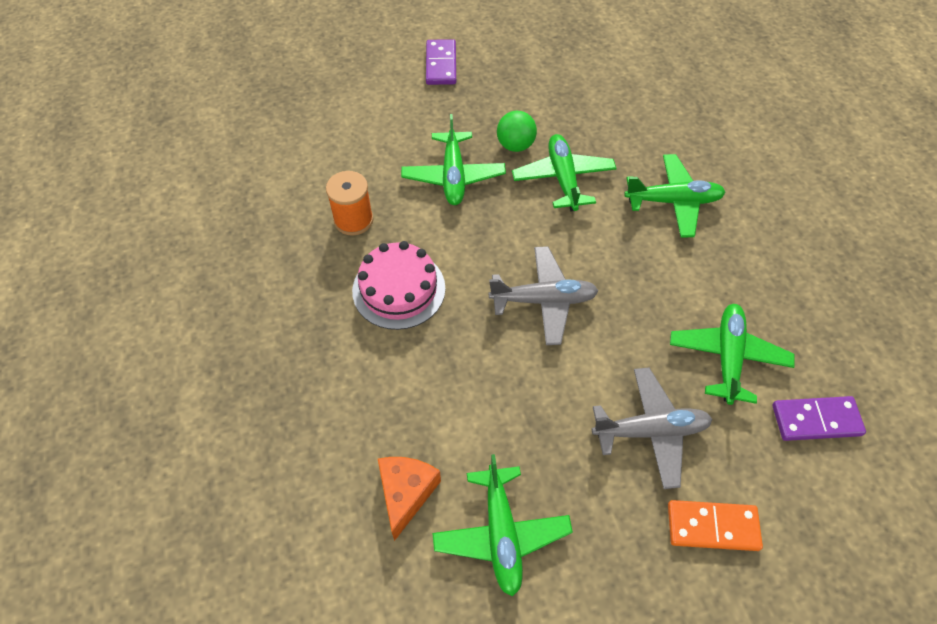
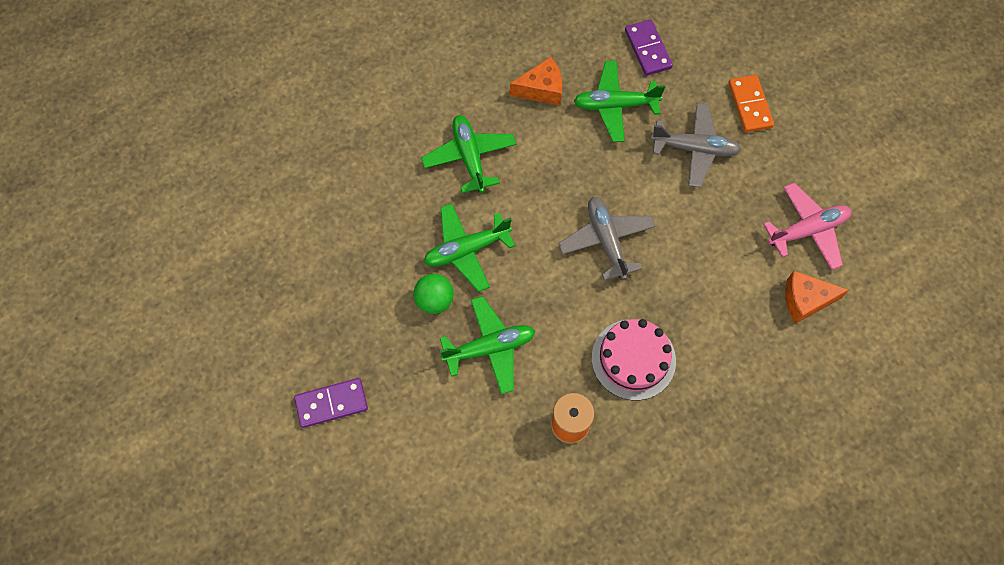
camera: 105 degrees left, 10 degrees up
(501, 534) = (807, 230): green plane -> pink plane
(650, 431) = (694, 149): grey plane -> grey plane turned 120 degrees clockwise
(758, 286) = (541, 89): none -> orange cheese

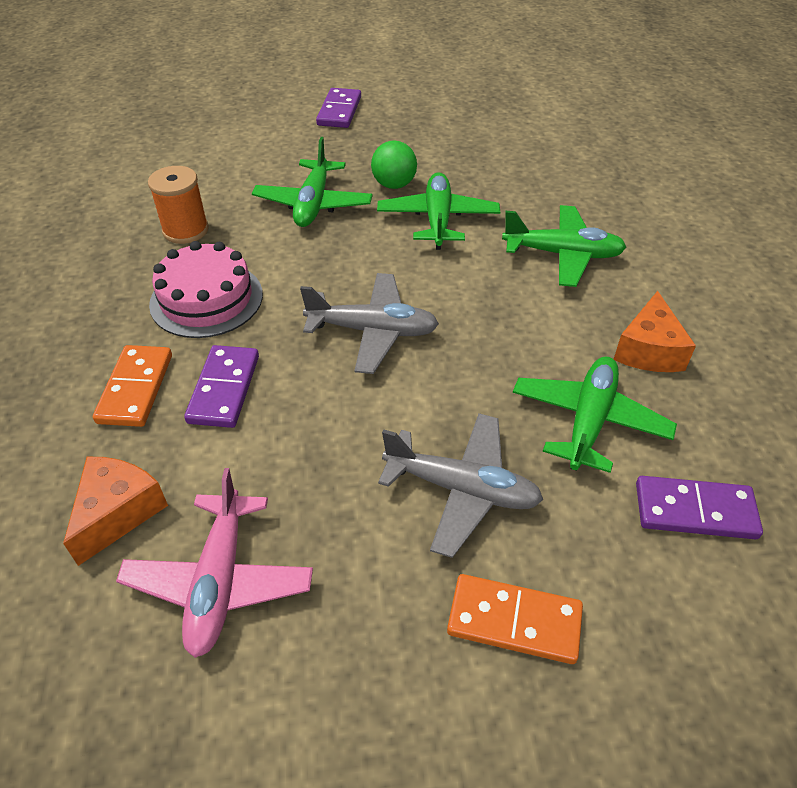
camera: 115 degrees right, 20 degrees down
(694, 149) = (462, 489): grey plane -> grey plane turned 105 degrees counterclockwise
(699, 299) = (224, 389): none -> purple domino
(728, 350) = (136, 388): none -> orange domino

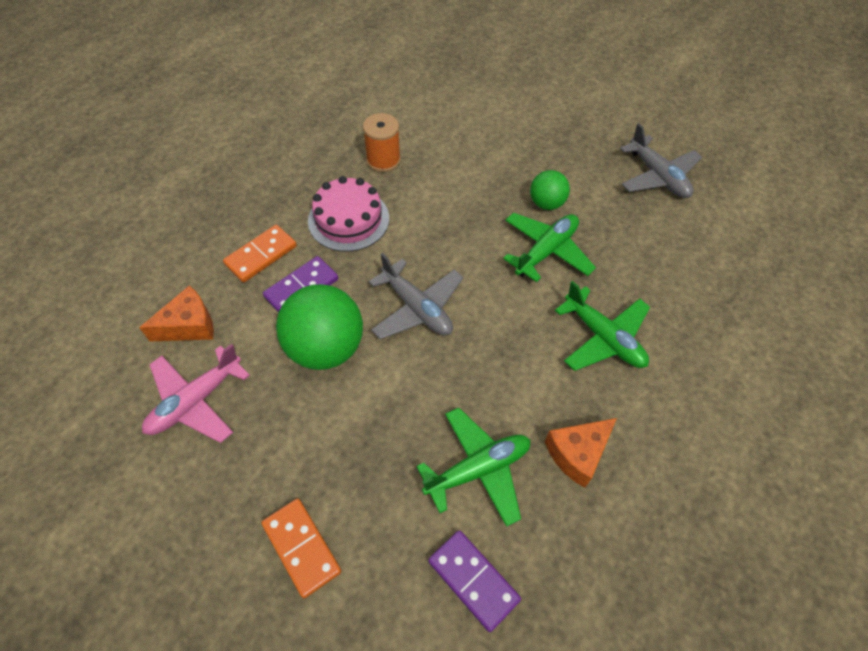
camera: 40 degrees right, 10 degrees up
(313, 204) = (477, 187): green plane -> none
(318, 424) = (326, 348): none -> green ball
(339, 111) = (574, 116): purple domino -> none
(462, 489) = (357, 450): grey plane -> grey plane (657, 176)

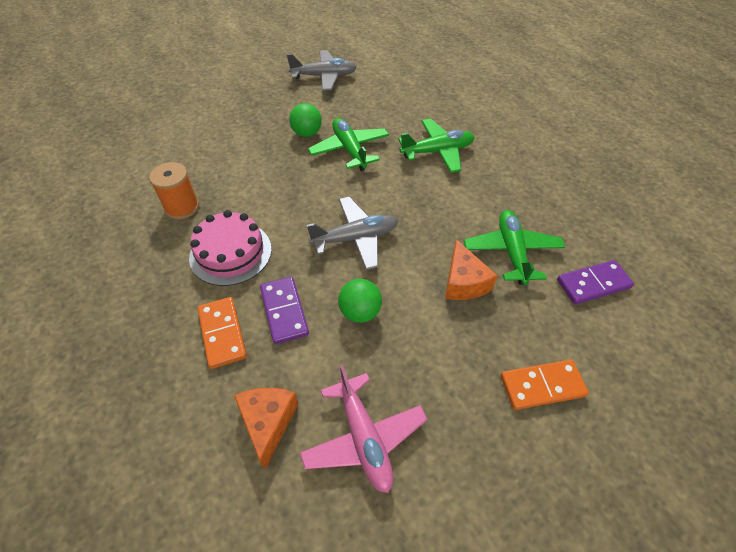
camera: 65 degrees left, 5 degrees down
(326, 348) = (360, 312): green ball -> green ball, size x0.55
(577, 453) = (518, 197): orange cheese -> orange cheese (463, 282)

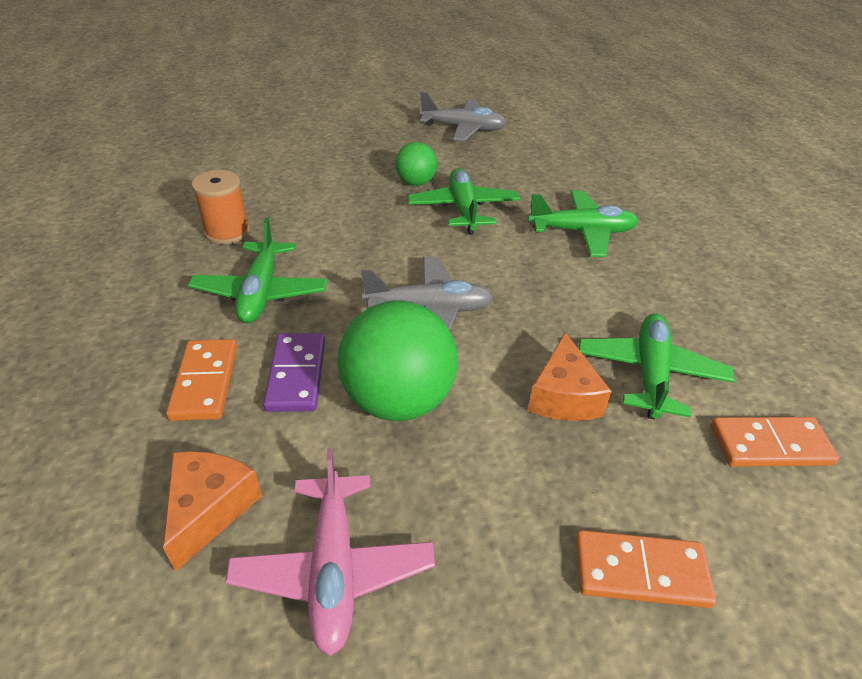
camera: 15 degrees right, 10 degrees down
(230, 253) = (261, 292): pink cake -> green plane
(360, 312) = (398, 400): green ball -> green ball, size x1.82
(593, 284) = (770, 445): purple domino -> orange domino

